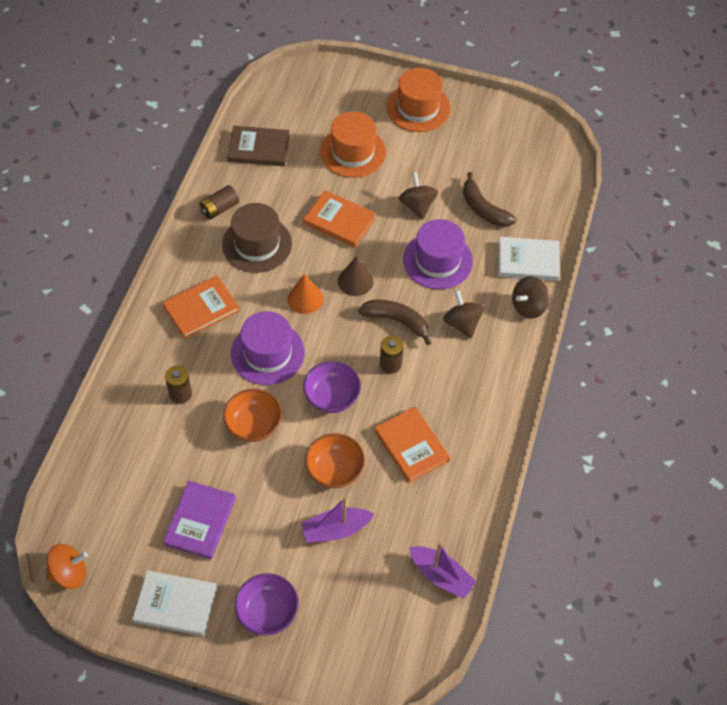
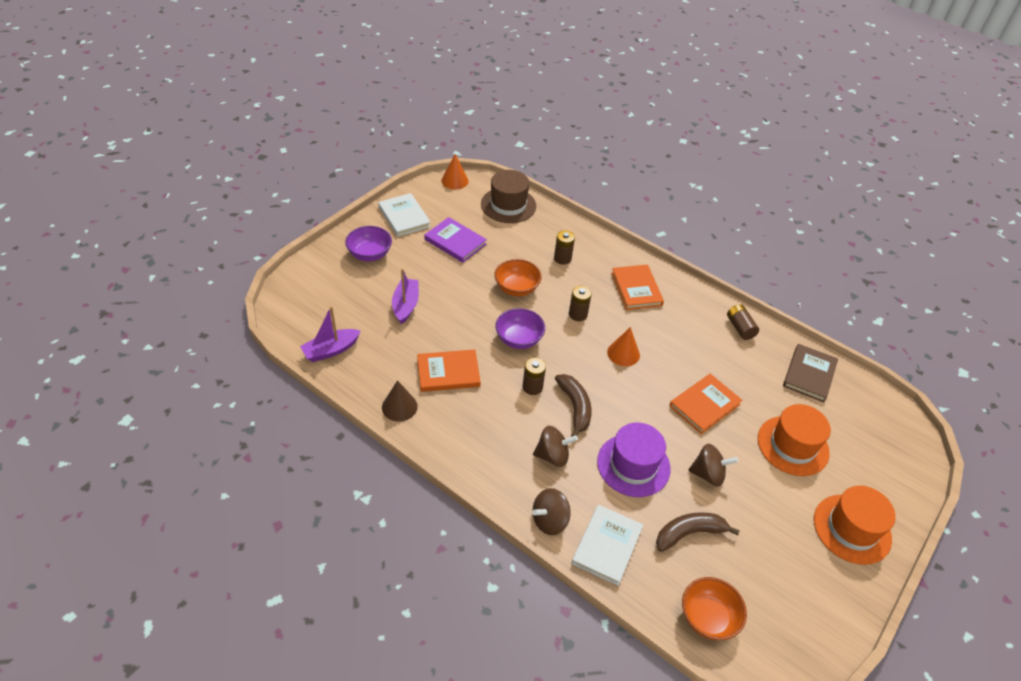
camera: 110 degrees right, 10 degrees down
(69, 573) = (455, 180): orange spinning top -> orange cone
(175, 604) = (404, 217): white book -> white book turned 60 degrees counterclockwise
(257, 244) = (693, 340): brown hat -> brown hat (508, 205)
(267, 353) = (578, 314): purple hat -> brown battery
(334, 470) = (454, 320): orange bowl -> orange bowl (708, 617)
(355, 281) = (630, 393): brown cone -> brown cone (399, 406)
(397, 321) = (575, 407): brown banana -> brown banana turned 60 degrees counterclockwise
(528, 306) = (550, 520): brown spinning top -> brown spinning top turned 105 degrees counterclockwise

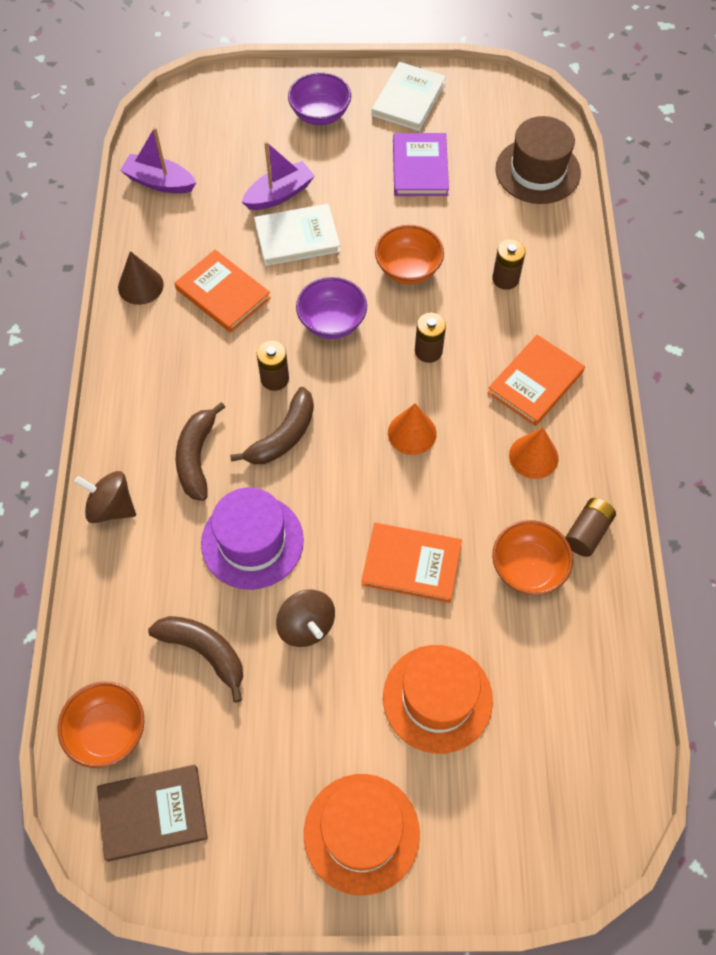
camera: 55 degrees right, 15 degrees up
(455, 180) = (520, 98): orange cone -> orange cone (533, 456)
(552, 455) = (197, 457): brown spinning top -> brown banana
(607, 546) = (122, 580): white book -> white book (297, 237)
(743, 362) = (528, 568): none -> orange bowl
(809, 374) = (584, 658): brown book -> brown book (153, 813)

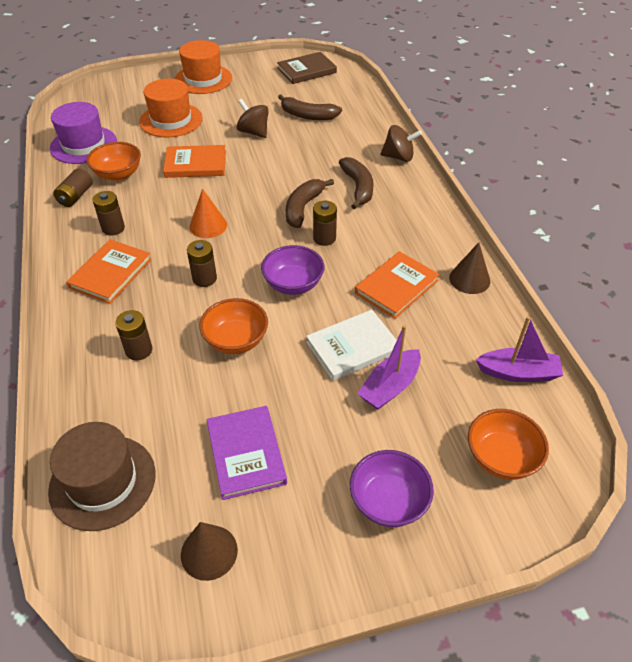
camera: 165 degrees right, 15 degrees down
(108, 731) = (343, 87): orange bowl -> orange bowl (501, 457)
(223, 293) = (396, 287): orange book -> orange book turned 75 degrees counterclockwise
(252, 541) = (301, 157): purple hat -> purple hat (83, 145)
(408, 99) = (282, 555): white book -> none
(460, 111) = (209, 552): none -> brown cone
(533, 456) = (113, 228): orange cone -> brown battery

